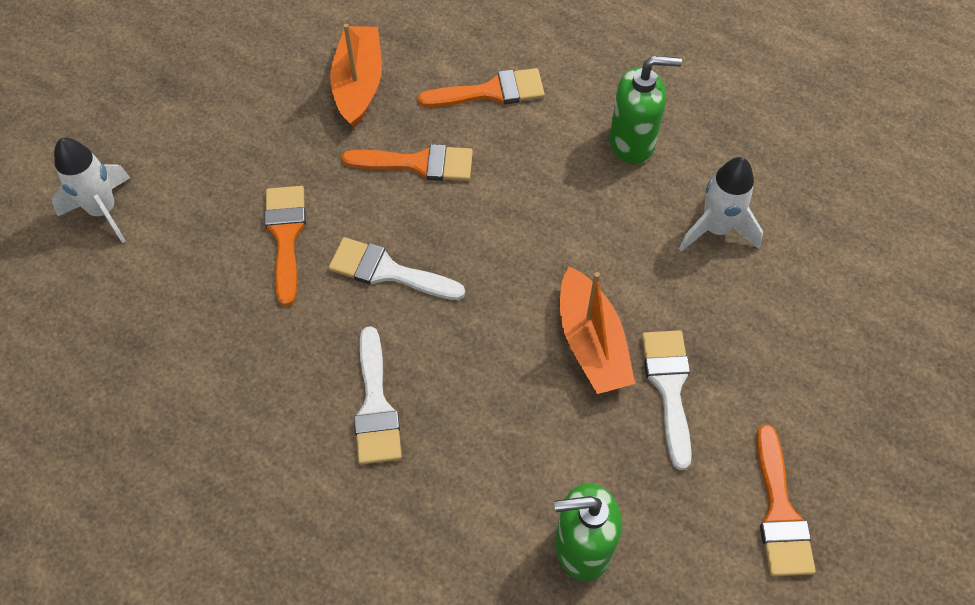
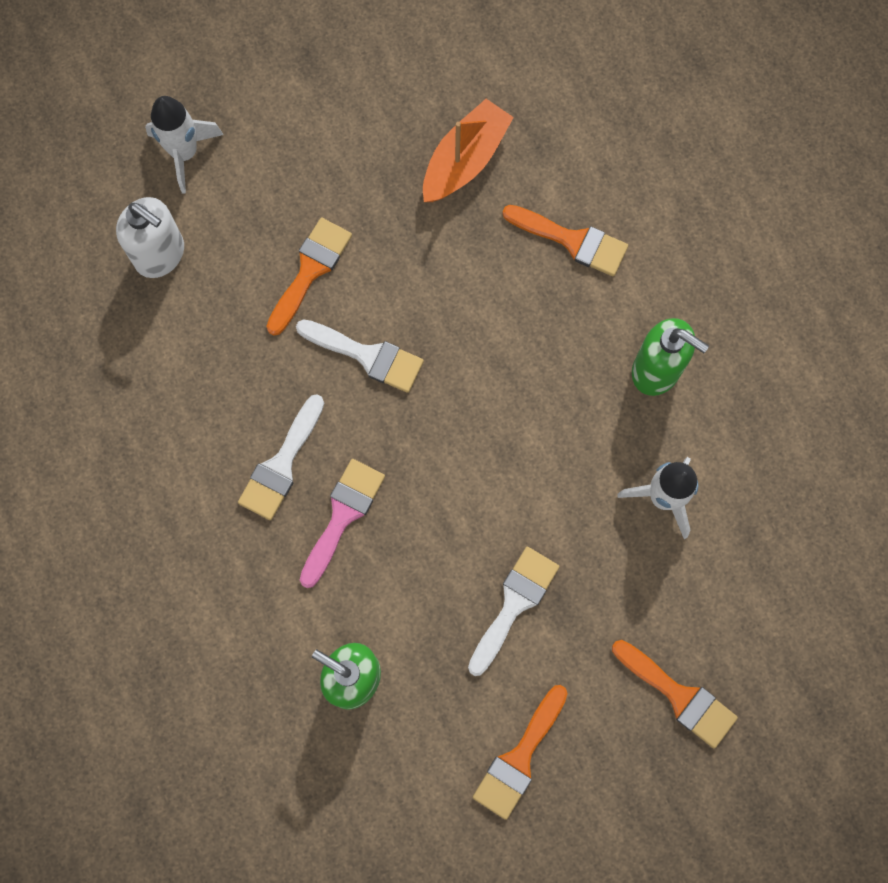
camera: 35 degrees right, 15 degrees up
(135, 302) = (160, 254): none -> white soap dispenser
(387, 271) = (367, 356): white brush -> white brush turned 150 degrees clockwise
(418, 163) = (461, 272): orange brush -> orange brush (679, 696)
(464, 412) = (343, 515): none -> pink brush
(591, 343) = (482, 526): orange boat -> none

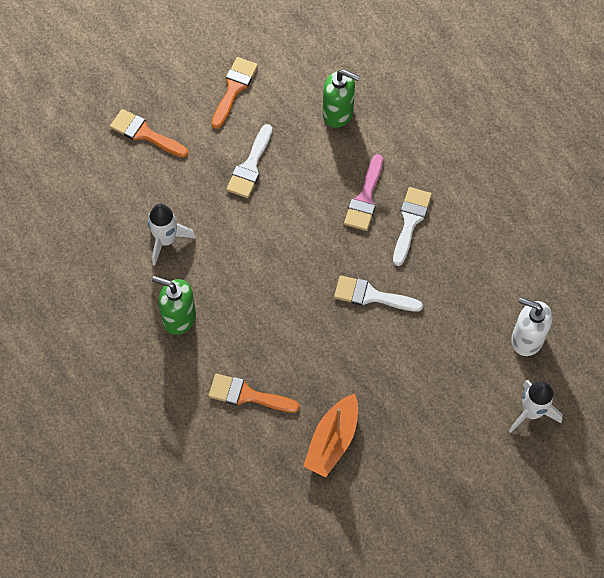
camera: 170 degrees right, 10 degrees down
(310, 270) = (423, 345): orange brush -> none

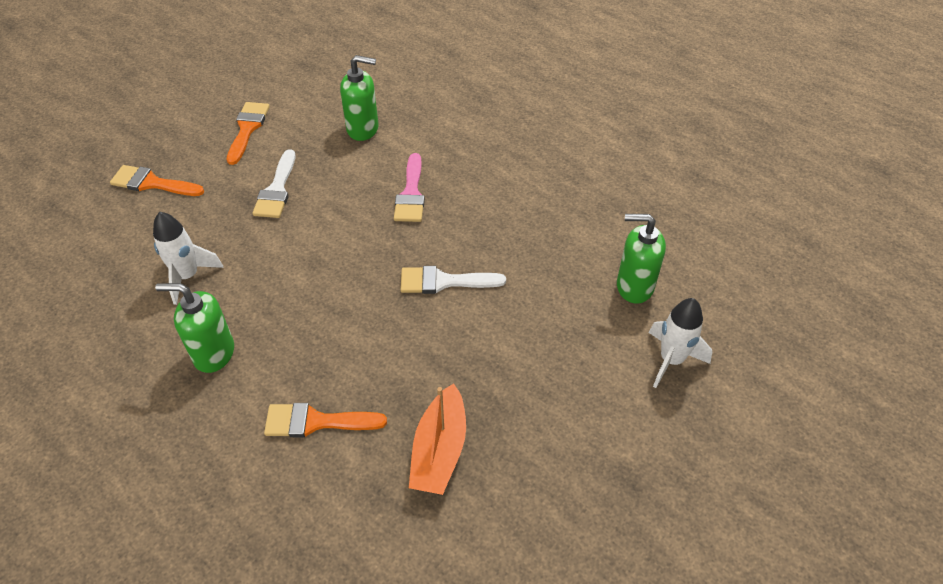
camera: 15 degrees left, 15 degrees down
(410, 221) = (466, 204): white brush -> none
(526, 339) = (634, 286): white soap dispenser -> green soap dispenser

